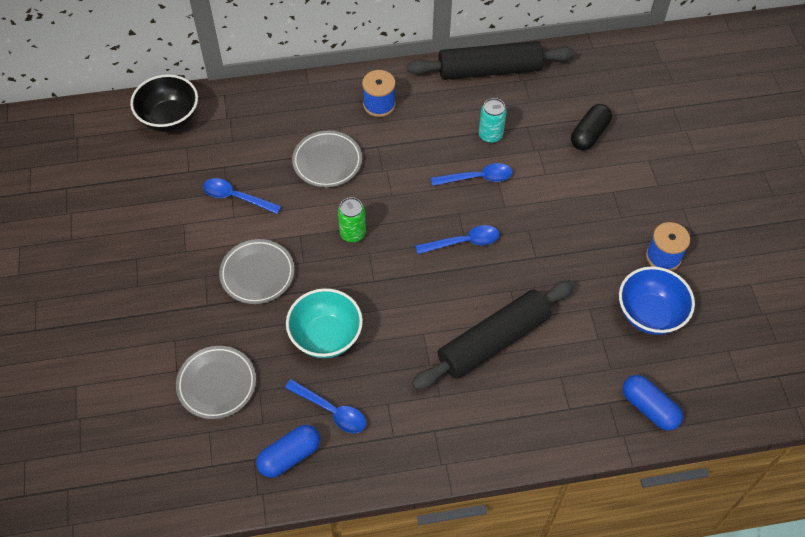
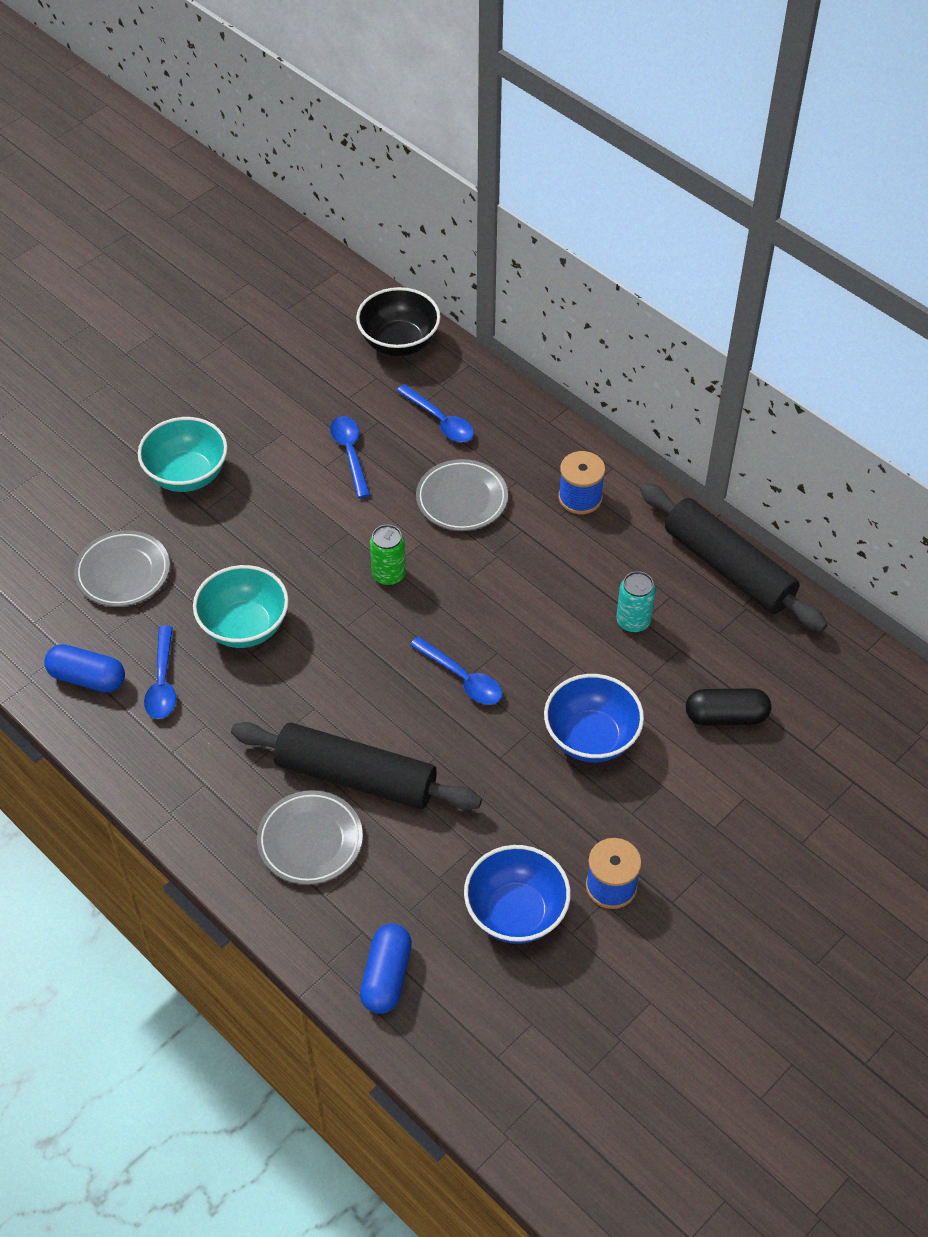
camera: 55 degrees right, 5 degrees down
(167, 298) = (187, 475): none -> turquoise bowl
(257, 274) = (273, 527): grey plate -> grey plate (310, 841)
(477, 178) = (561, 643): blue spoon -> blue spoon (440, 421)
(556, 205) = (591, 738): none -> blue bowl

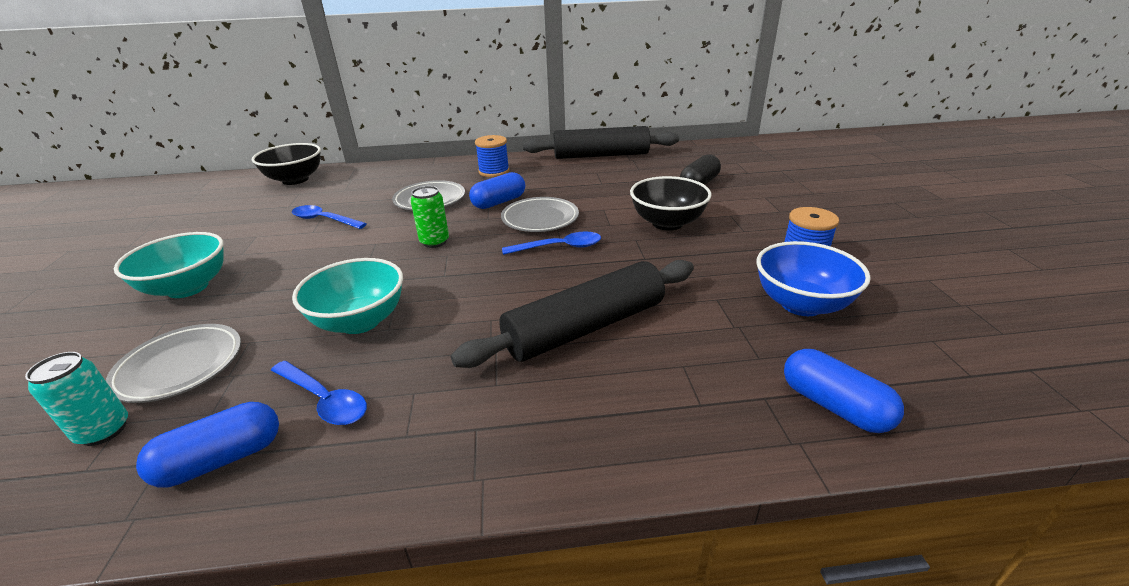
camera: 50 degrees left, 20 degrees down
(310, 841) = (624, 384): grey plate -> grey plate (540, 219)
(440, 421) = (368, 187): blue spoon -> none
(509, 562) = (499, 202): none -> blue capsule
(591, 738) = (667, 223): blue bowl -> black bowl
(633, 621) = (598, 185): turquoise can -> turquoise can (104, 431)

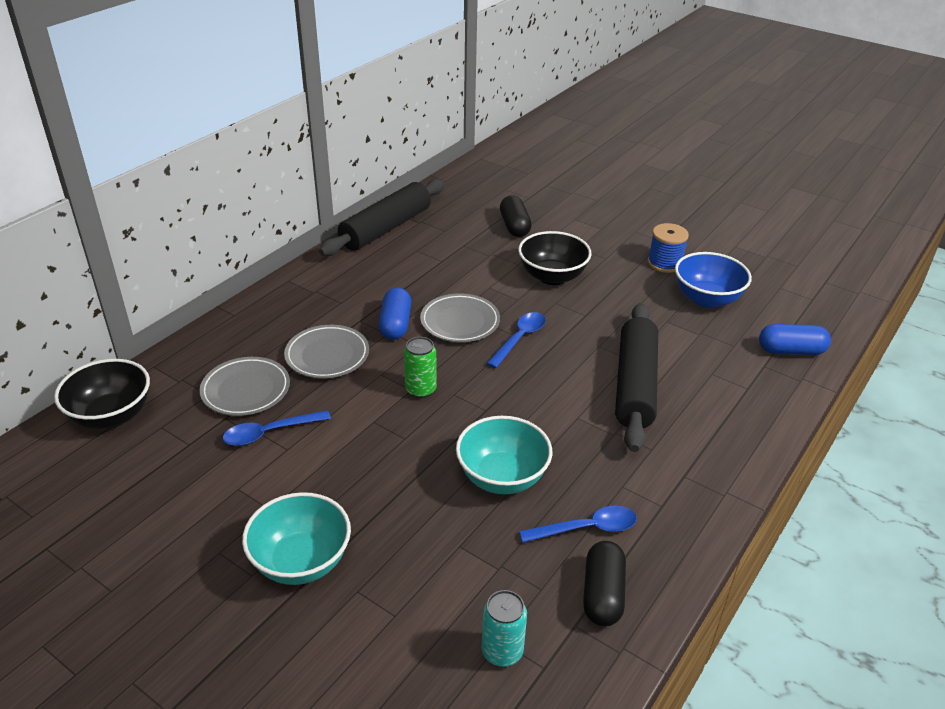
camera: 50 degrees left, 5 degrees up
(180, 367) = (453, 593): grey plate -> grey plate (246, 390)
(222, 459) = (602, 594): blue capsule -> black capsule
(494, 171) = (322, 294): blue spool -> none

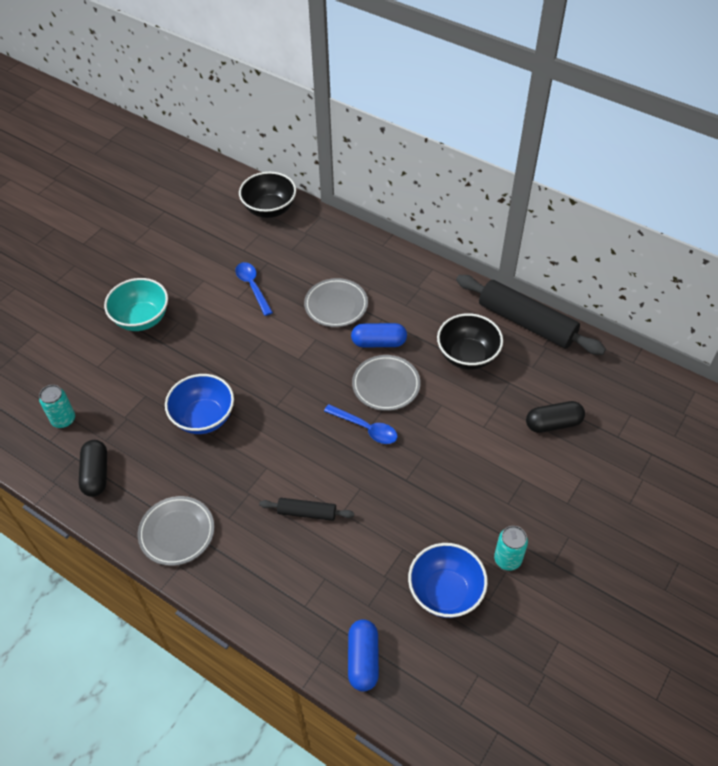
camera: 90 degrees right, 15 degrees up
(246, 390) = (295, 267): grey plate -> grey plate (177, 532)
(420, 390) = (298, 365): green can -> none
(502, 477) = (204, 418): turquoise bowl -> blue bowl
(552, 277) = (465, 455): black bowl -> black bowl (467, 356)
(586, 528) = (152, 468): blue spoon -> none
(602, 594) = (96, 474): black capsule -> black capsule turned 75 degrees clockwise
(635, 385) = (307, 513): black rolling pin -> black rolling pin, size x0.50
(665, 263) = (507, 559): blue spool -> turquoise can

